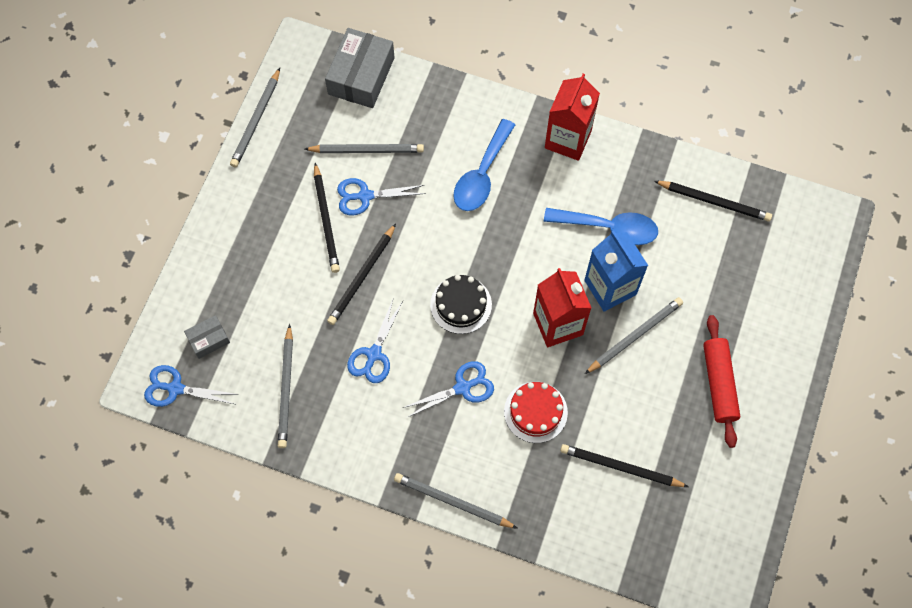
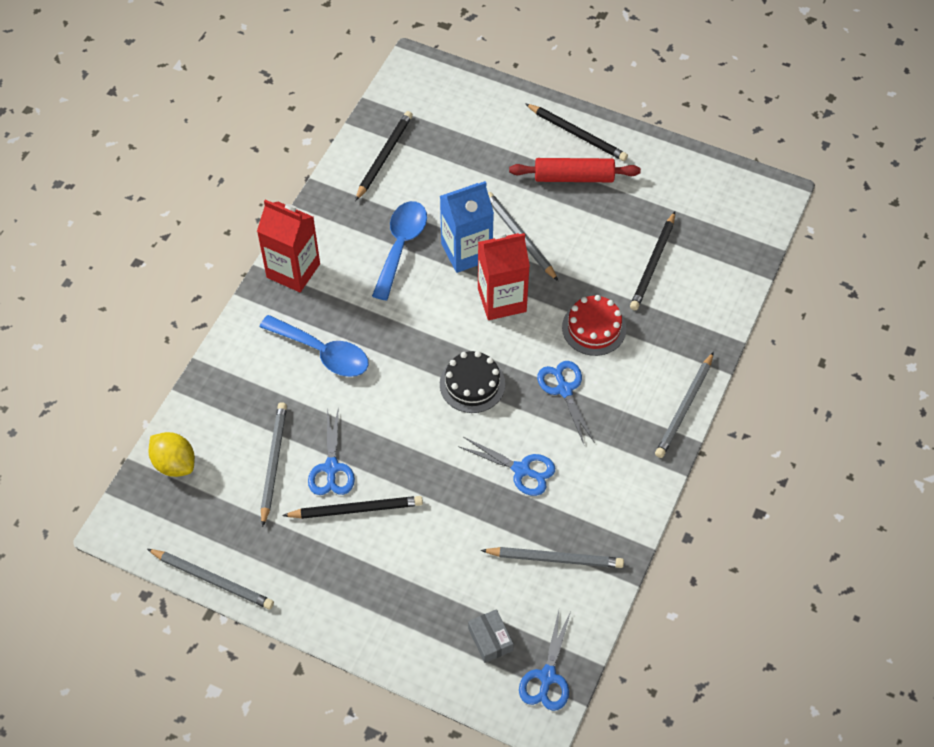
camera: 85 degrees left, 10 degrees down
(361, 76) = (174, 463): grey box -> yellow lemon
(362, 276) = (429, 476): black pencil -> black pencil (577, 134)

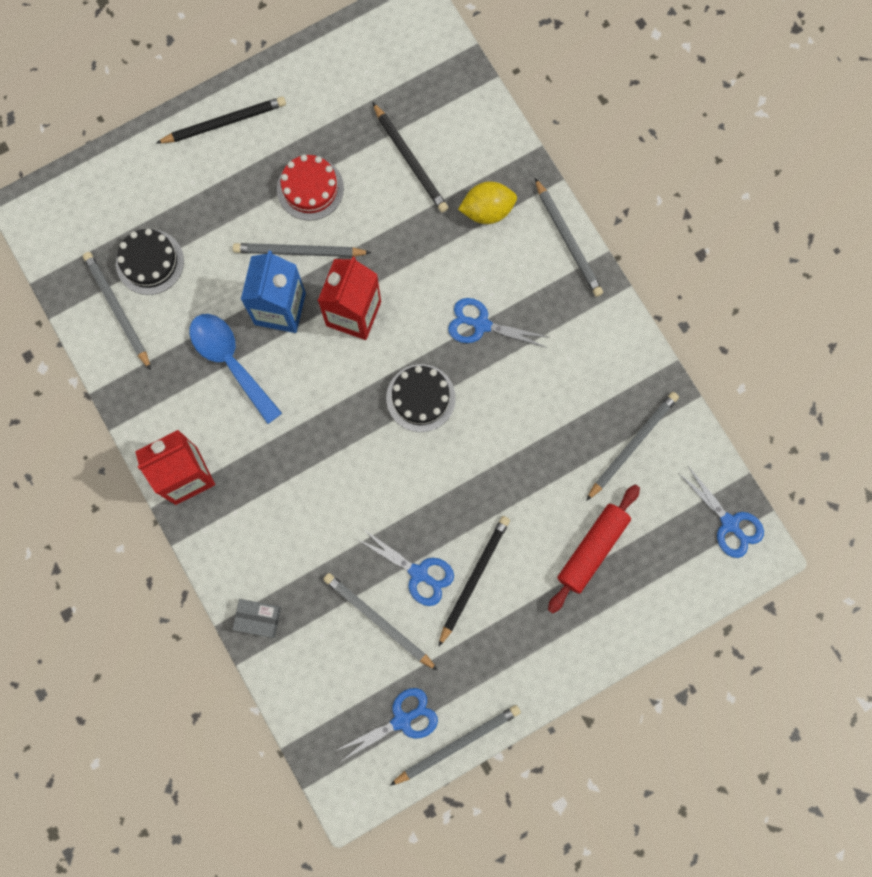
camera: 55 degrees left, 20 degrees up
(174, 463) = (317, 709): yellow lemon -> yellow lemon (487, 210)
(322, 352) = (294, 506): blue spoon -> none
(384, 156) = (117, 310): black pencil -> grey pencil
(435, 154) = (150, 262): none -> black cake
(490, 639) = (668, 546): grey box -> grey box (258, 618)
(521, 470) = (533, 414): blue scissors -> blue scissors (402, 720)
(574, 177) = (269, 159): red rolling pin -> red rolling pin (592, 549)
(594, 328) = (438, 256): red cake -> red cake (310, 188)

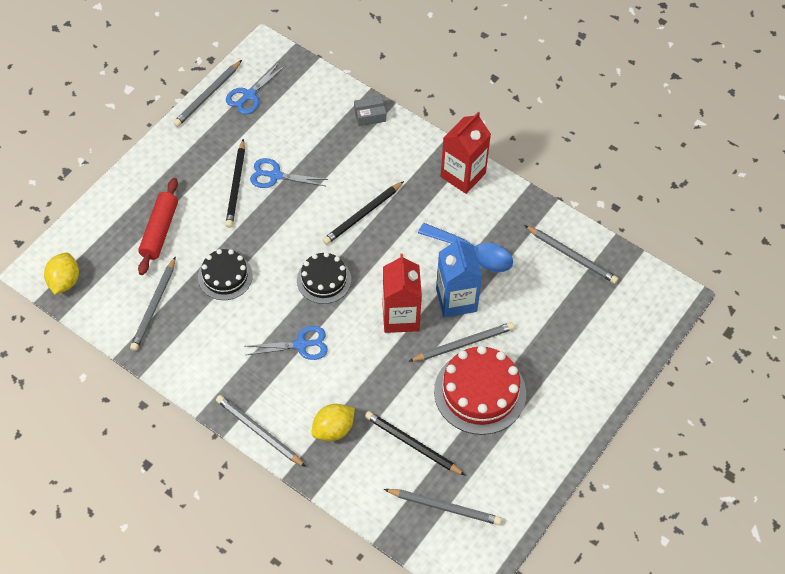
camera: 155 degrees right, 20 degrees down
(150, 262) = (568, 295): black cake -> black cake (225, 276)
(224, 122) = (574, 416): black pencil -> black pencil (363, 215)
(310, 188) = (480, 392): red cake -> red cake, size x1.62
(378, 621) = (290, 141): grey pencil -> grey pencil (444, 507)
(729, 523) = (64, 281): blue scissors -> yellow lemon

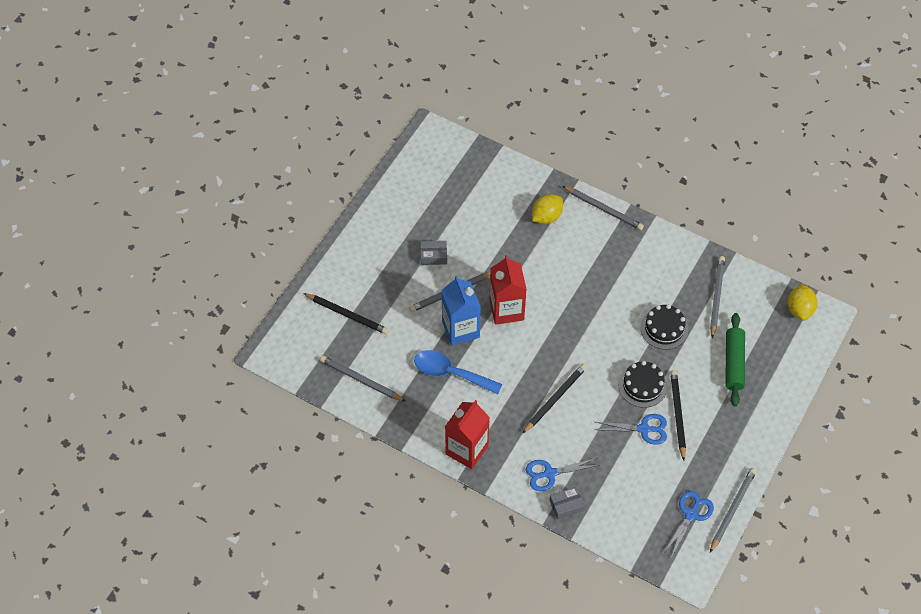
camera: 175 degrees right, 0 degrees up
(159, 231) = (734, 363): red rolling pin -> green rolling pin
(301, 345) = (585, 278): blue scissors -> blue scissors (549, 473)
(324, 280) = (578, 334): black cake -> black cake (642, 385)
(412, 445) = (483, 212): black pencil -> black pencil (347, 314)
(444, 507) = (453, 172): grey pencil -> none
(480, 392) = (434, 256): red cake -> grey box

